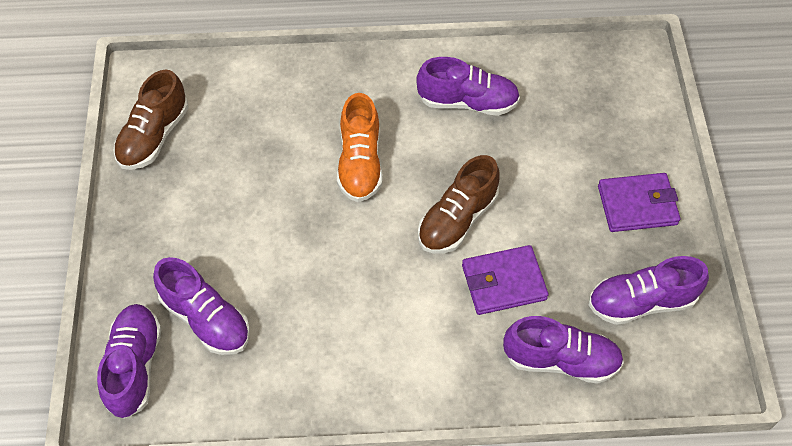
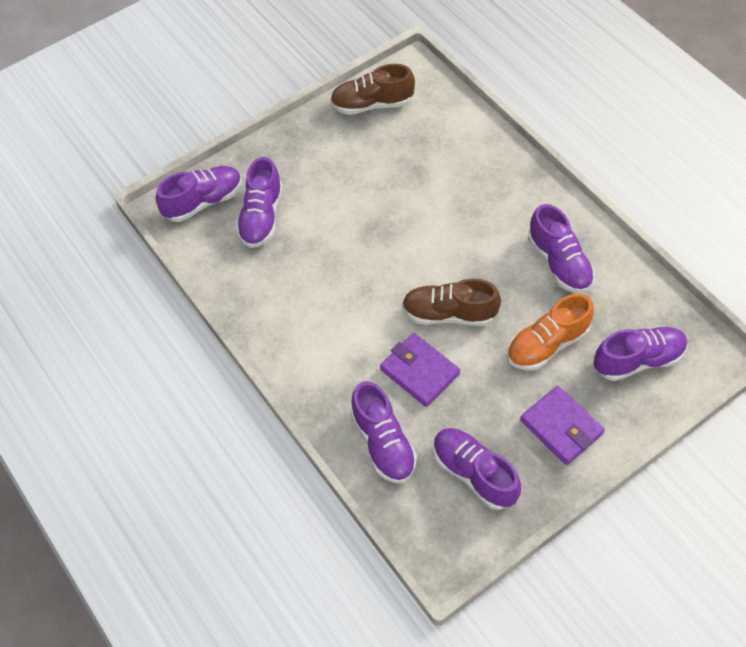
camera: 60 degrees right, 0 degrees up
(360, 163) = (447, 228): orange shoe -> orange shoe (547, 344)
(608, 109) = (637, 360): none -> purple shoe

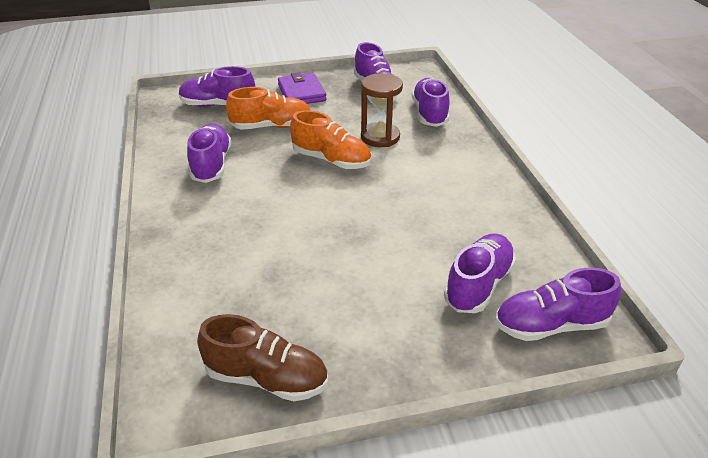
camera: 160 degrees left, 20 degrees down
(419, 372) = (380, 137): purple wallet -> brown hourglass
(449, 314) = (331, 160): brown shoe -> orange shoe

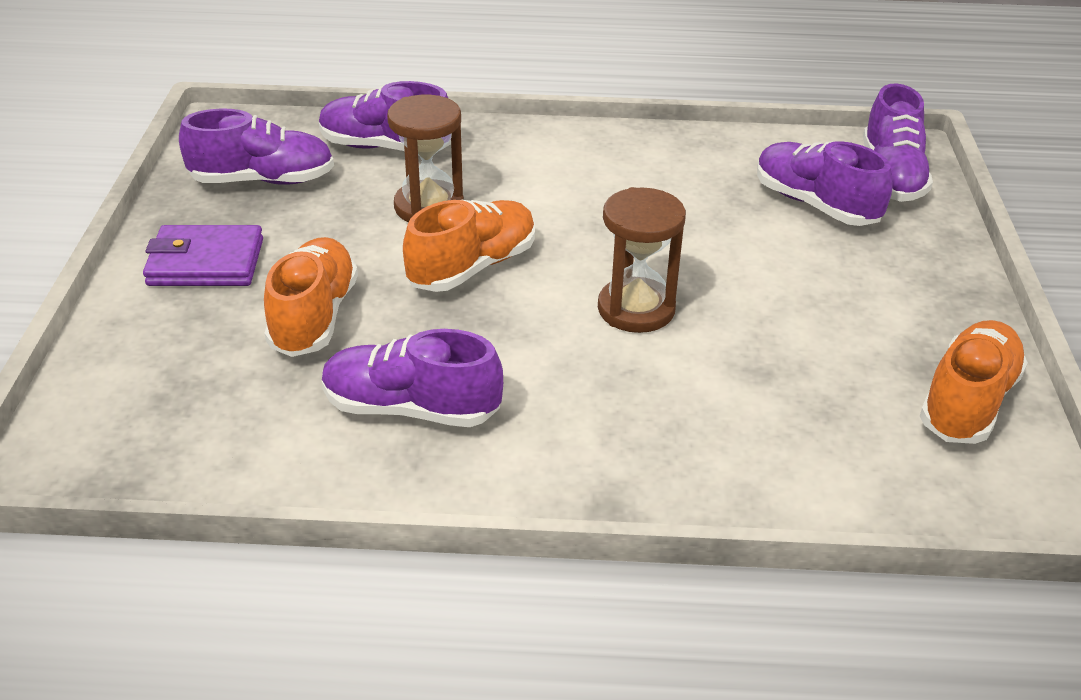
camera: 75 degrees left, 0 degrees up
(218, 105) = (170, 379): purple shoe -> none
(266, 378) = (967, 402): brown shoe -> orange shoe
(316, 220) = (636, 309): none -> brown hourglass

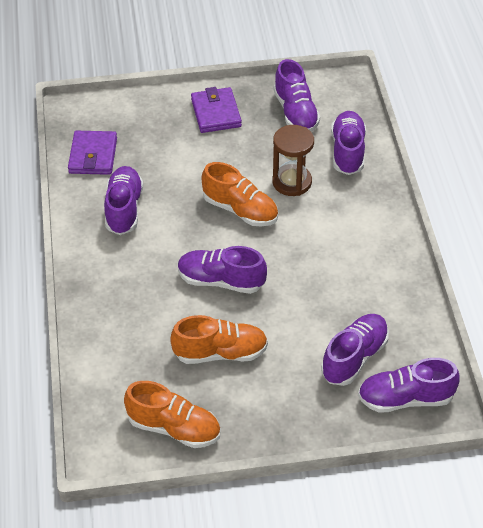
camera: 80 degrees right, 10 degrees up
(228, 439) = (93, 156): none -> purple wallet
(314, 317) = (183, 161): orange shoe -> orange shoe (220, 353)
(636, 309) = (221, 281): brown hourglass -> purple shoe

